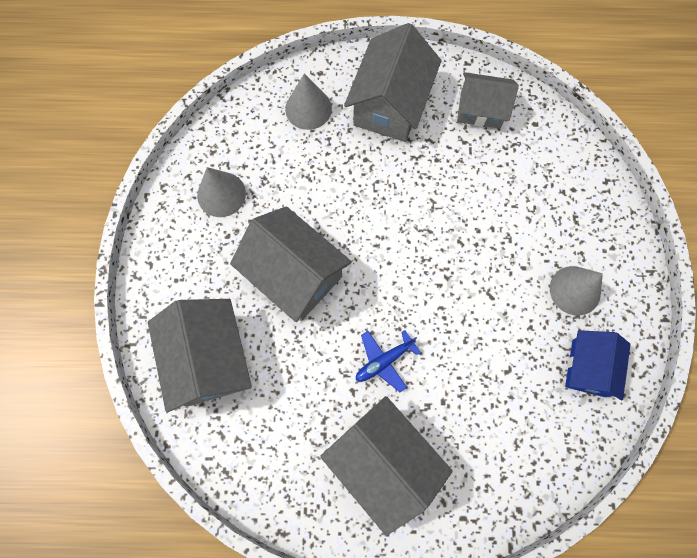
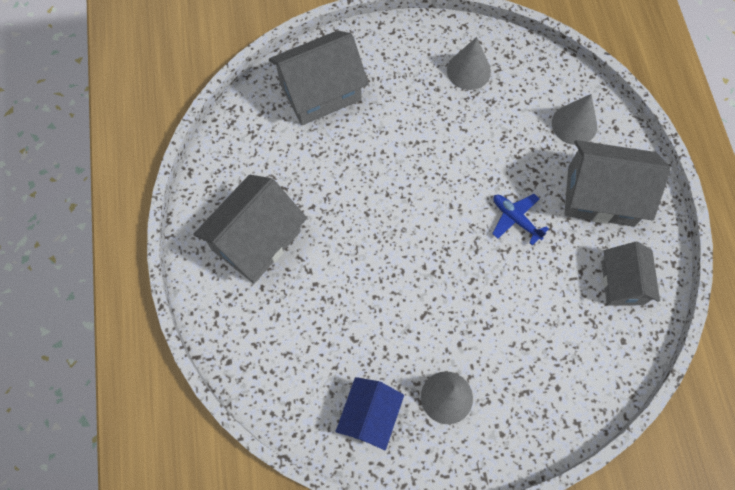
camera: 80 degrees right, 5 degrees down
(295, 274) = (408, 142): grey house -> none
(384, 361) = (343, 228): blue plane -> blue plane (515, 219)
(588, 368) = (370, 416): blue house -> blue house turned 75 degrees counterclockwise

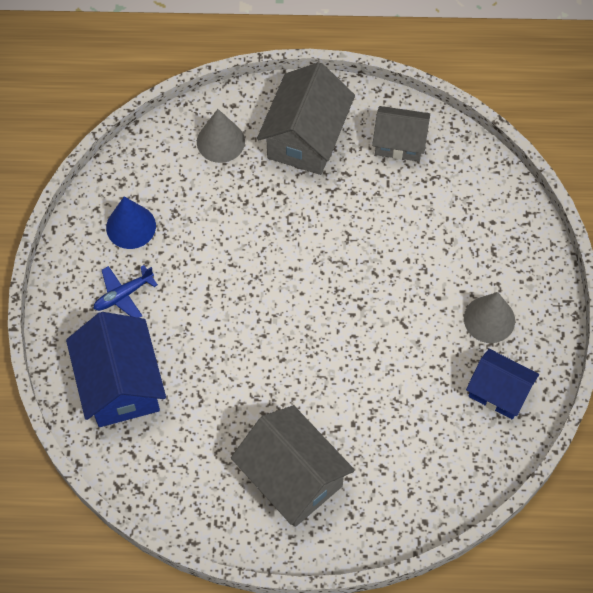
camera: 80 degrees left, 5 degrees down
(320, 92) = (120, 384): grey house -> blue house
(468, 70) = (131, 226): grey cone -> blue cone
(515, 219) = (316, 219): blue plane -> blue plane (123, 295)

